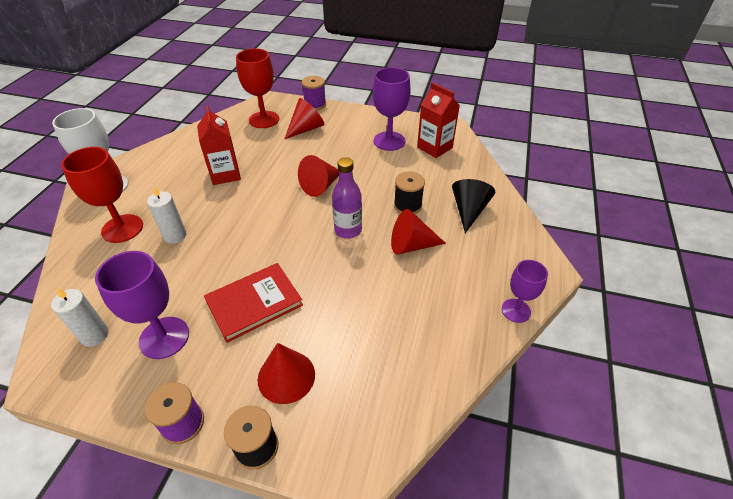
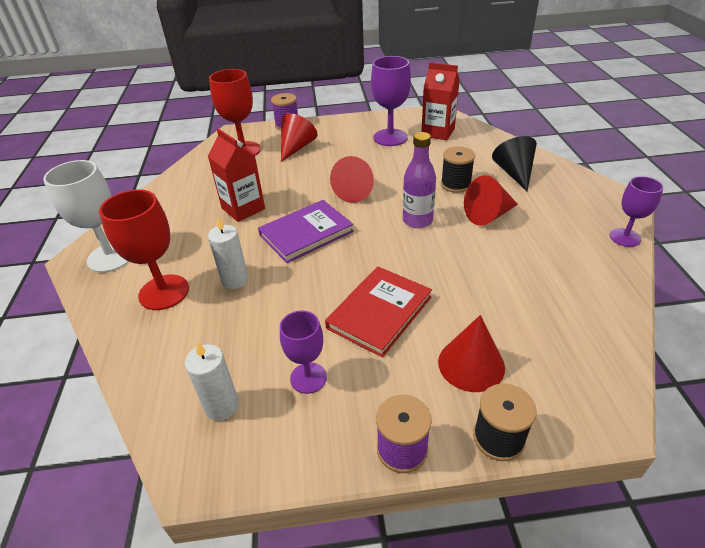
camera: 20 degrees left, 5 degrees down
(164, 337) = (308, 378): purple goblet -> purple goblet, size x0.62
(254, 212) = (306, 233): none -> purple book

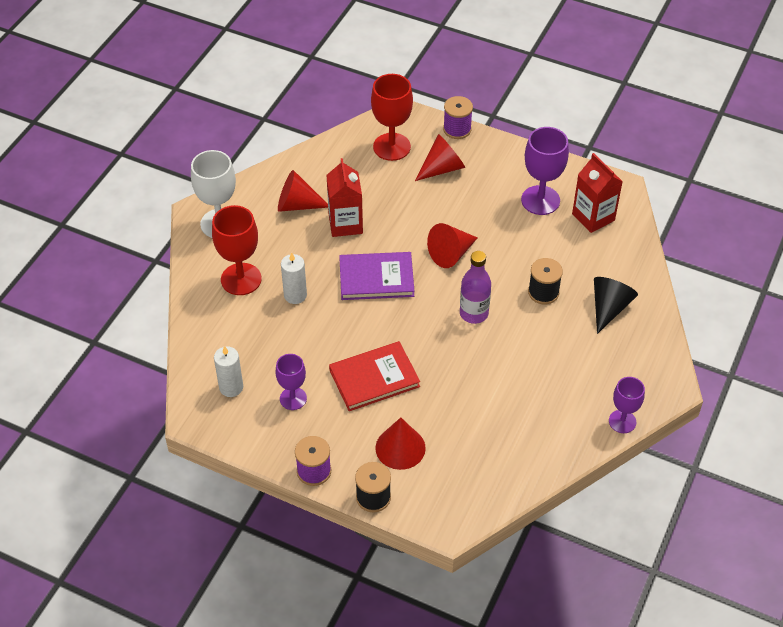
camera: 30 degrees right, 10 degrees up
(488, 215) = (537, 340): red cone -> red cone (297, 205)

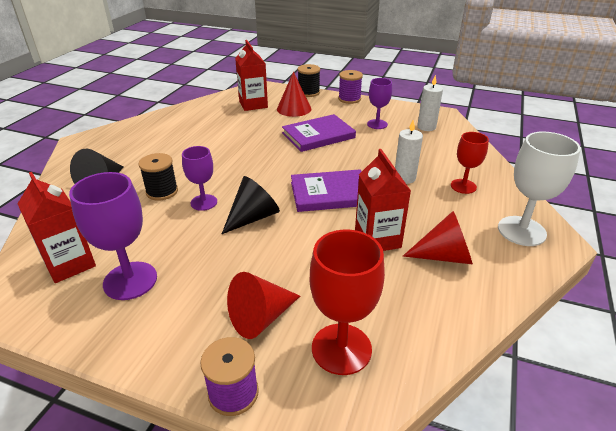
camera: 175 degrees right, 15 degrees down
(241, 279) = (463, 186): red goblet -> red goblet, size x0.62
(374, 378) = (318, 135): red book -> purple book
(451, 254) = (253, 217): red cone -> black cone
(459, 465) = (253, 104): none -> red carton
(474, 313) = (234, 174): purple bottle -> none
(622, 421) = (130, 124): purple goblet -> purple goblet (204, 202)

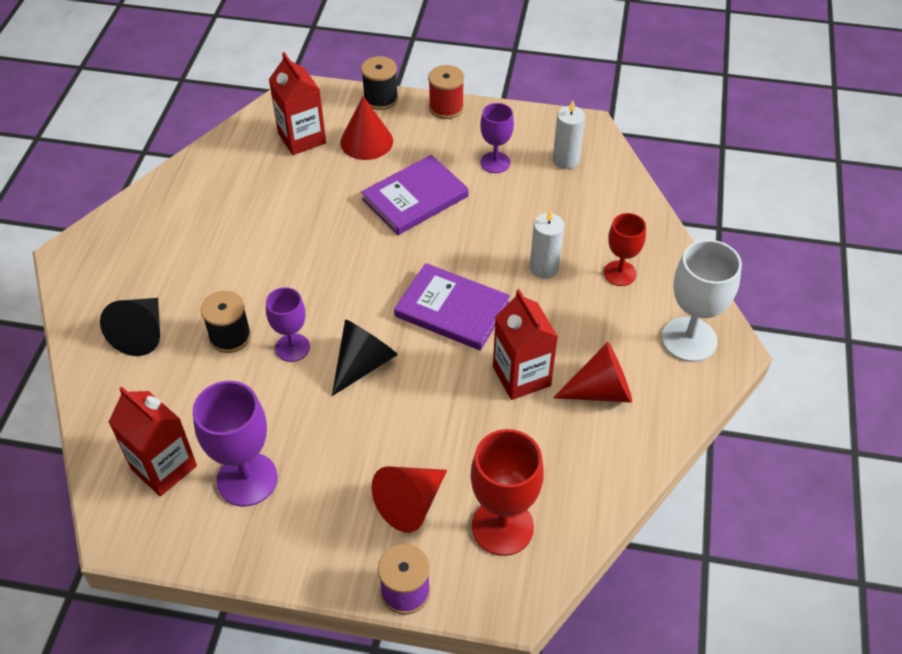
camera: 10 degrees left, 15 degrees up
(330, 193) = (452, 309): purple book -> purple book turned 45 degrees clockwise
(349, 99) = (446, 107): purple spool -> red spool

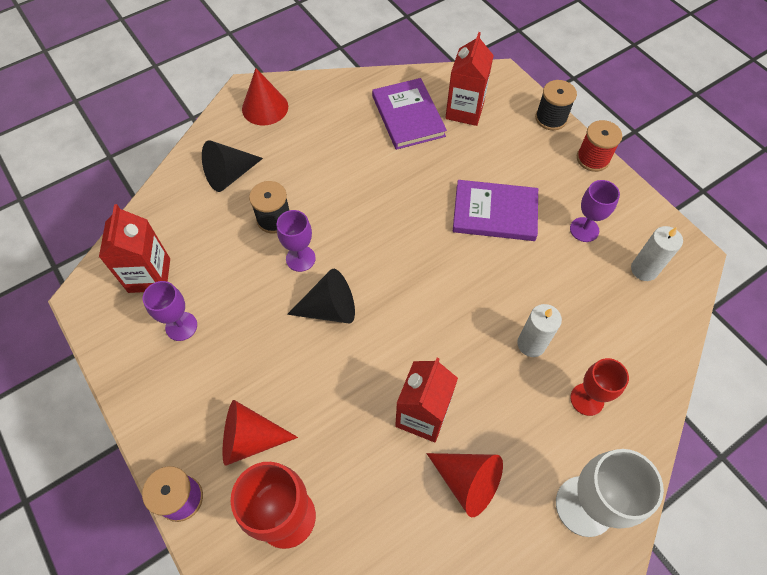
camera: 45 degrees right, 10 degrees up
(247, 479) = (181, 326): purple goblet -> purple goblet, size x0.62
(366, 141) = (506, 144): red cone -> red cone (265, 107)
(452, 309) = (429, 319): purple book -> purple book (408, 116)

